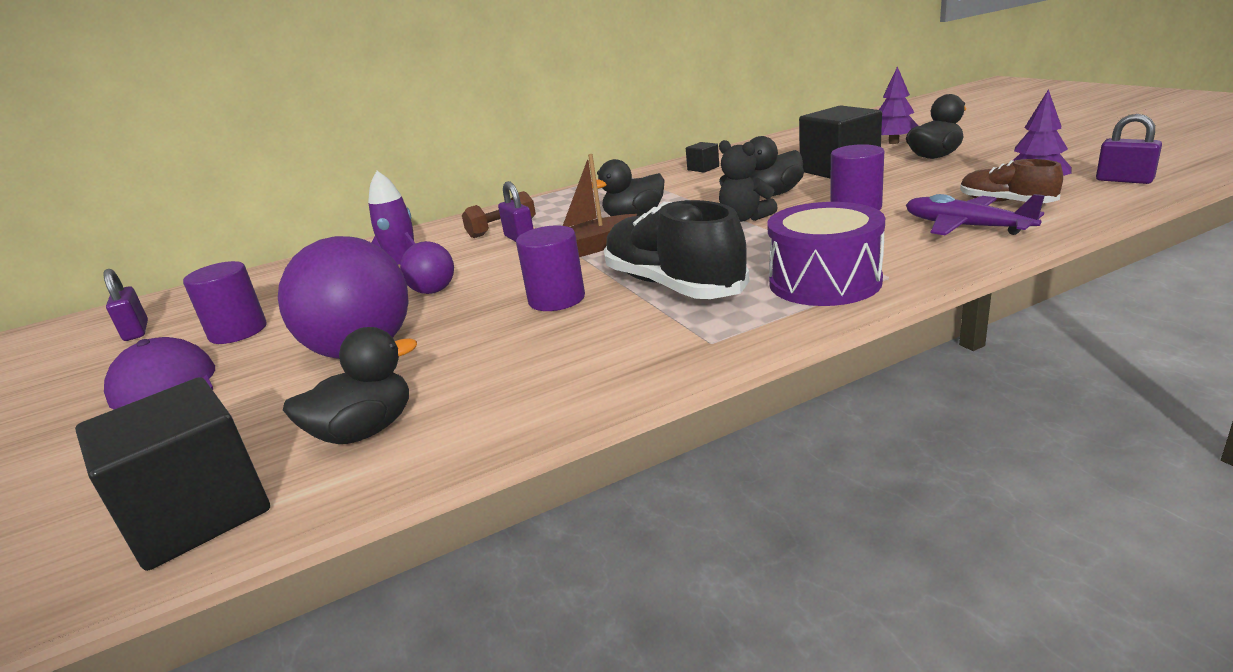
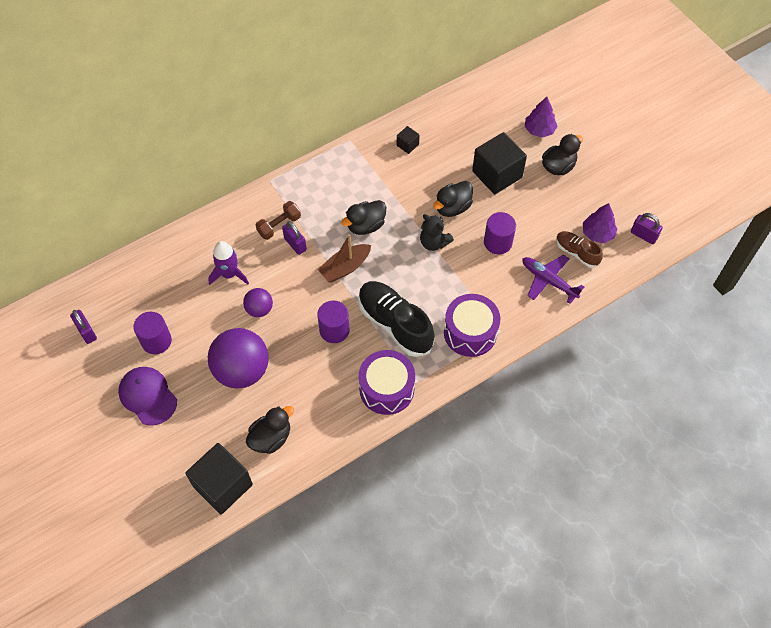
camera: 10 degrees left, 35 degrees up
(647, 353) = (386, 389): none -> purple drum

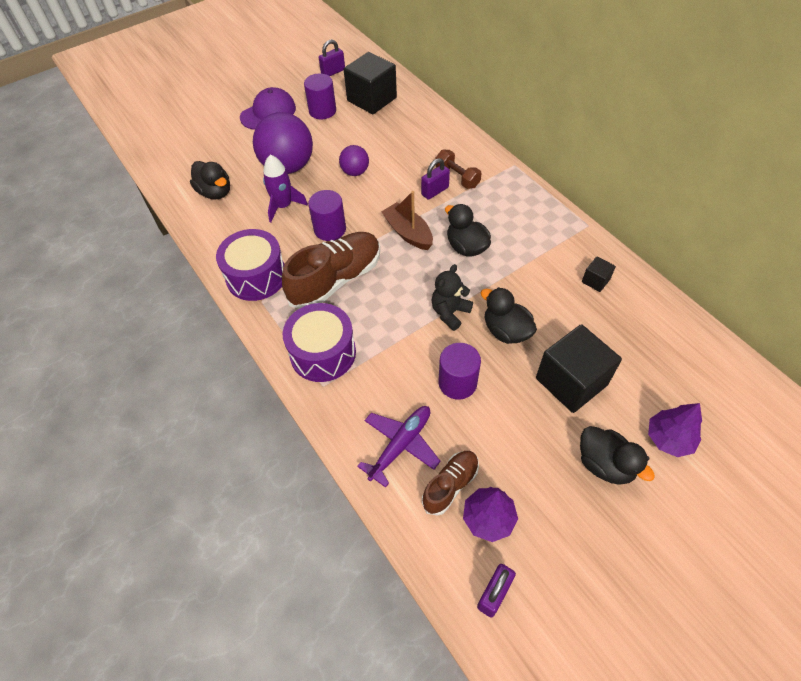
camera: 90 degrees right, 5 degrees down
(222, 485) = (175, 166): black cube -> black cube (372, 99)
(229, 274) = (395, 148): purple rocket -> purple rocket (283, 206)
(395, 324) = (336, 280): black shoe -> brown shoe

